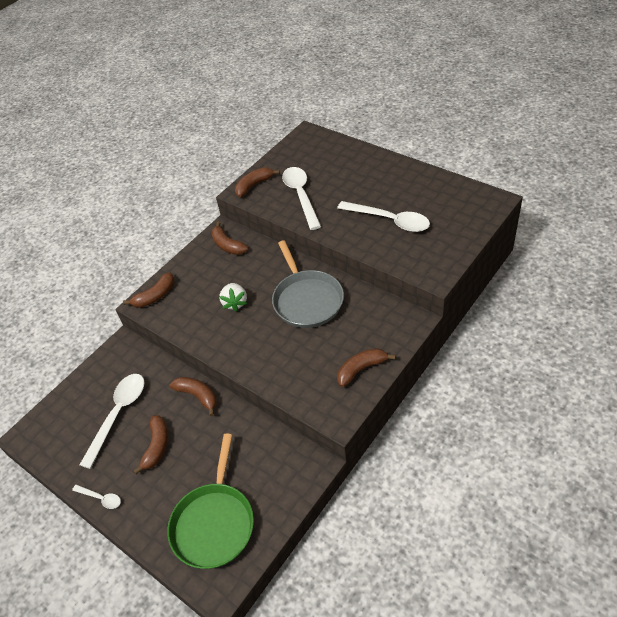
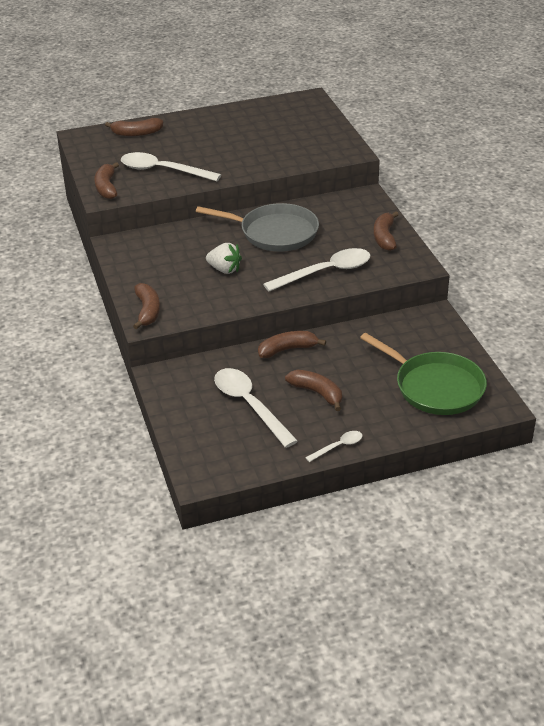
camera: 60 degrees left, 10 degrees down
(227, 245) = (142, 247): brown banana -> brown banana (136, 133)
(389, 220) = (262, 145): white spoon -> white spoon (325, 272)

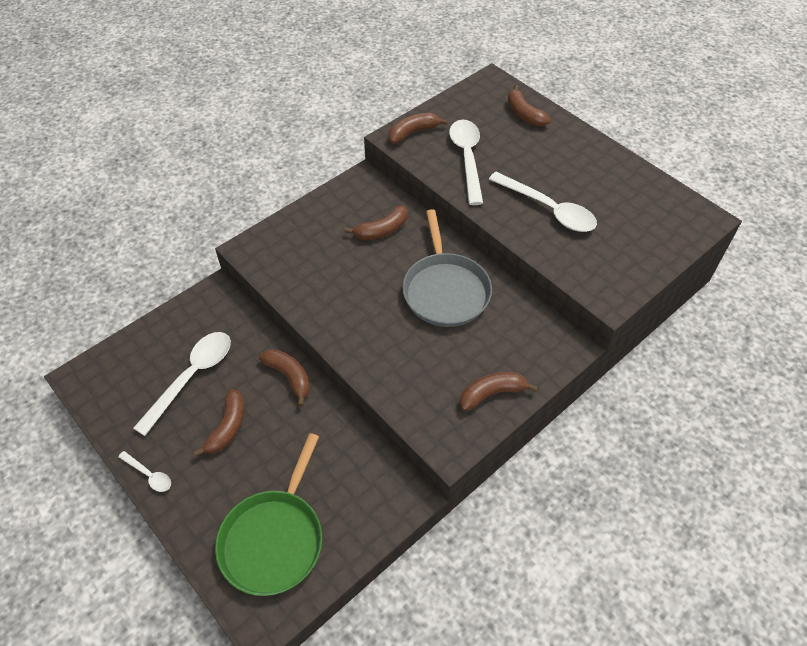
camera: 65 degrees right, 15 degrees up
(147, 311) = (265, 243): brown banana -> brown banana (382, 230)
(224, 269) = (358, 274): white strawberry -> none
(325, 272) = (393, 360): white spoon -> white spoon (548, 209)

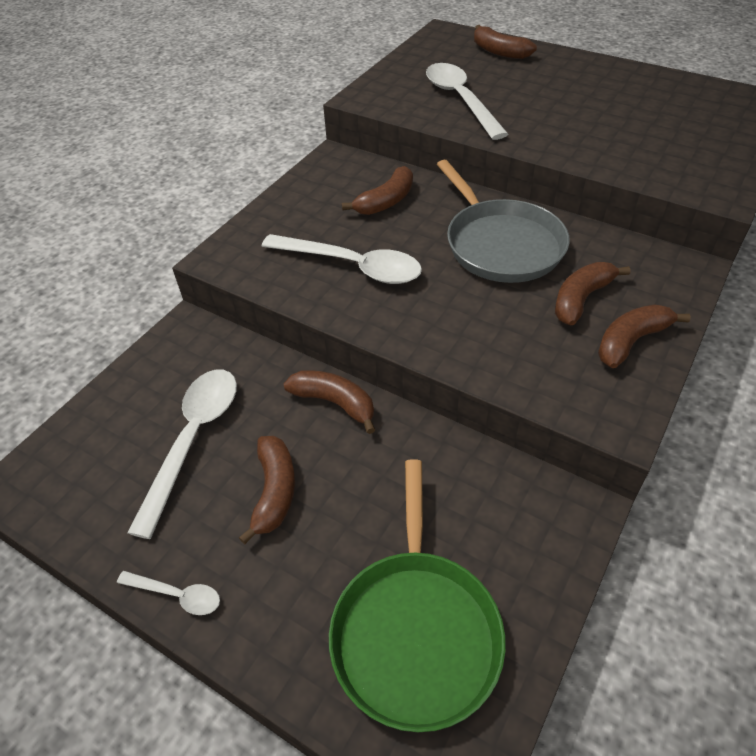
camera: 15 degrees left, 5 degrees down
(413, 132) = (381, 89): brown banana -> brown banana (581, 299)
(548, 209) = (586, 126): white spoon -> white spoon (352, 266)

